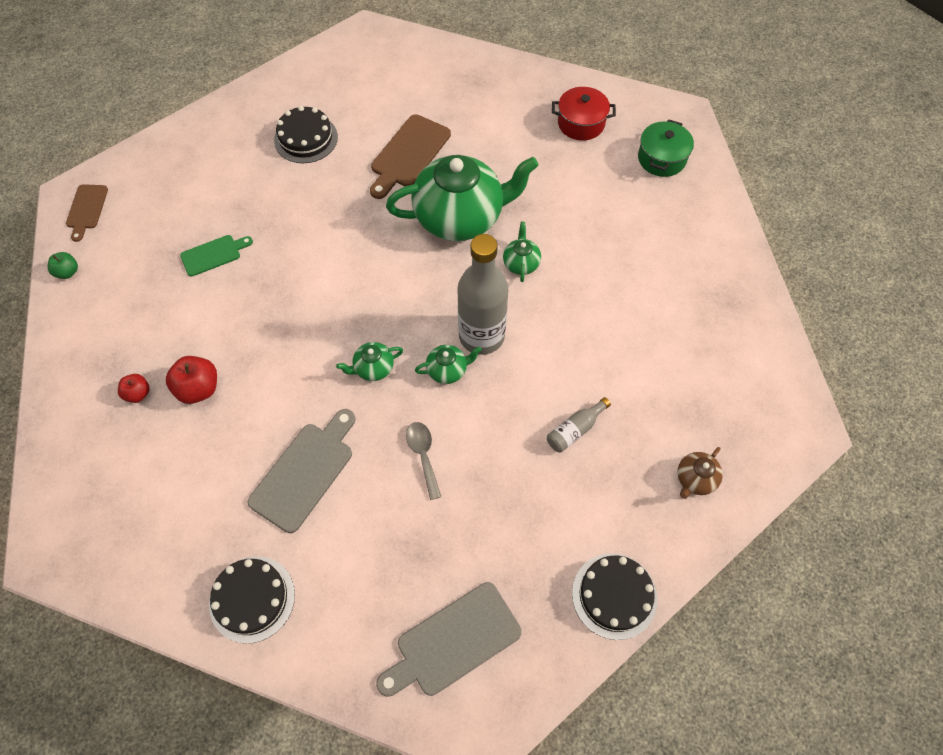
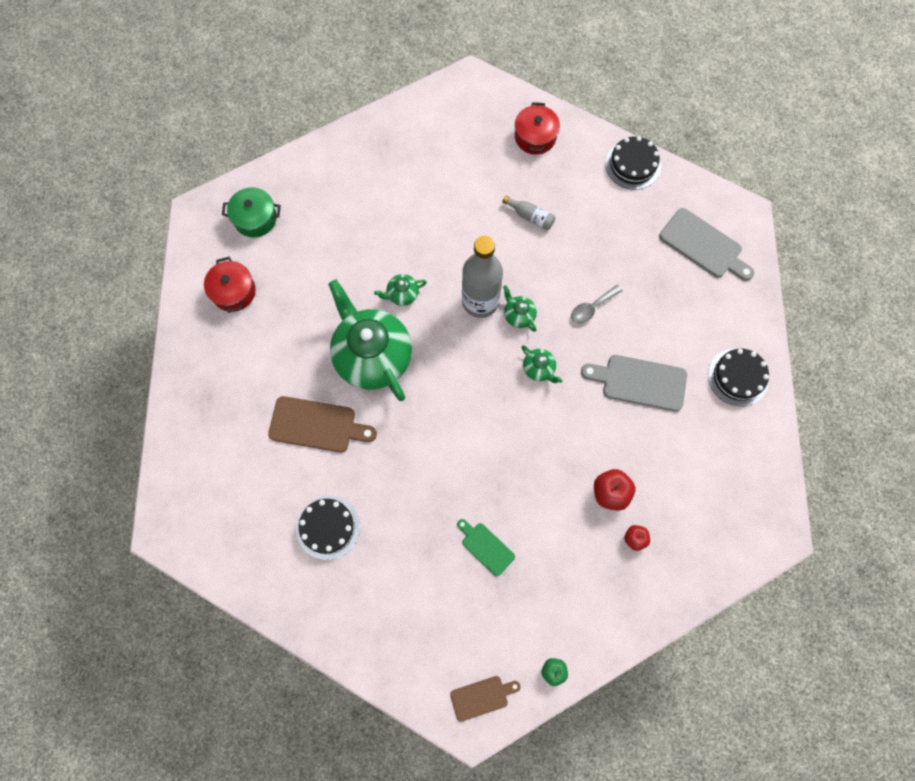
camera: 110 degrees left, 10 degrees up
(695, 479) = (535, 137): brown teapot -> red pot

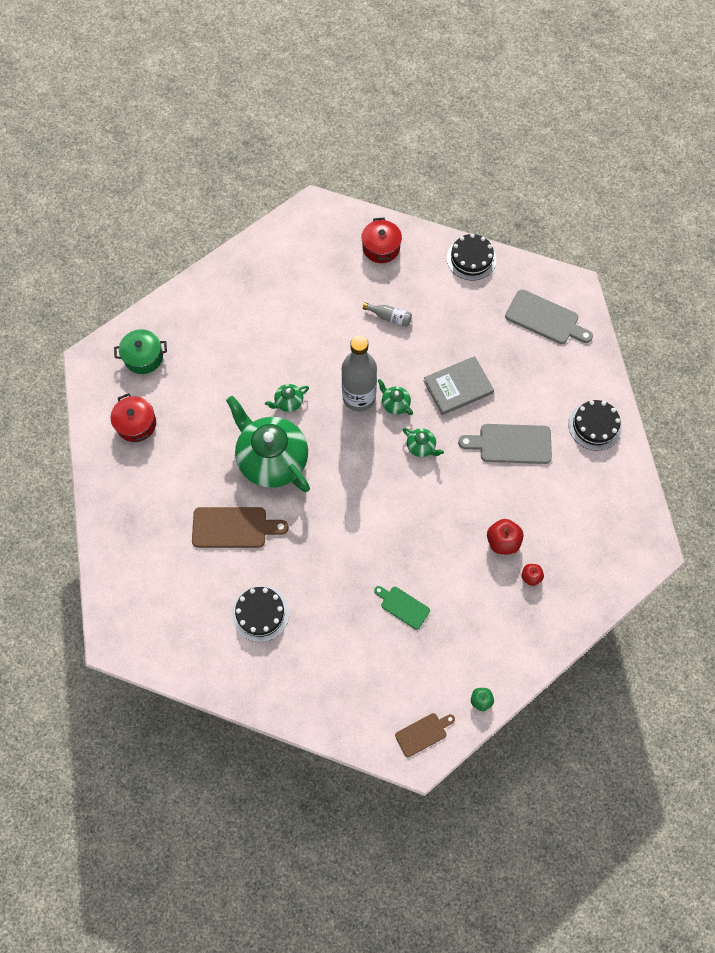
camera: 10 degrees left, 5 degrees down
(592, 307) = (458, 387): grey spoon -> grey book

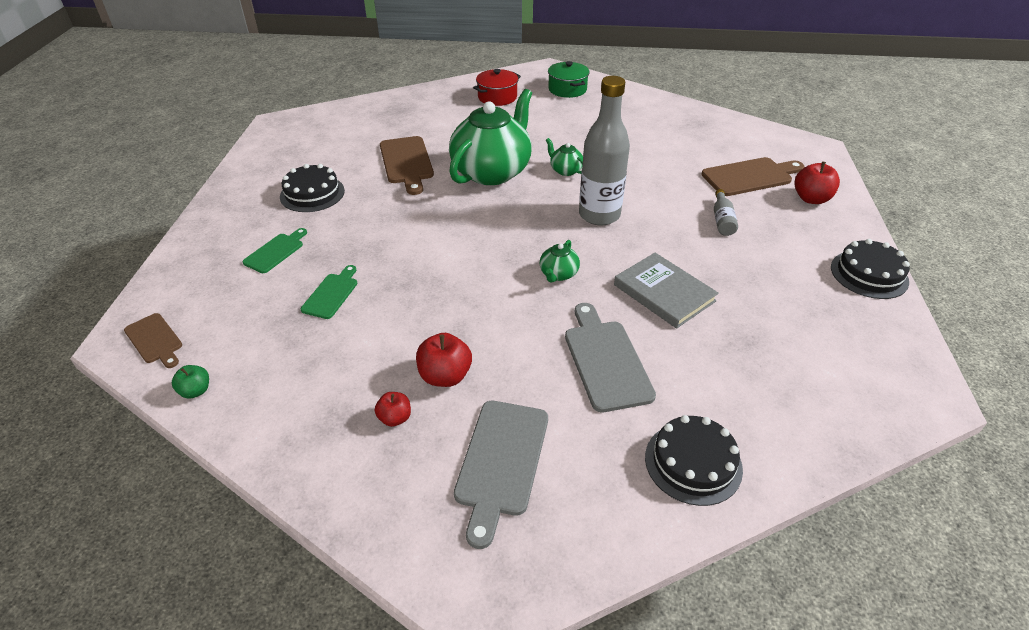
camera: 75 degrees right, 25 degrees down
(339, 646) = (276, 252): none -> green cutting board
(340, 273) = (750, 176): none -> brown cutting board
(381, 248) = (811, 199): red pot -> red apple
(395, 404) = (607, 243): green teapot -> none
(545, 319) = (841, 367): grey cutting board -> grey cutting board (501, 462)

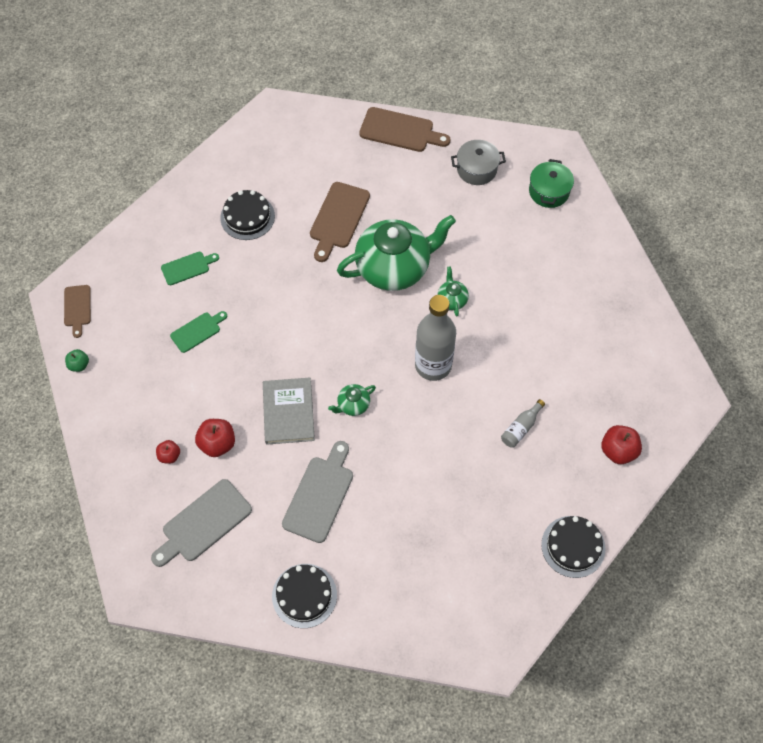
camera: 35 degrees right, 20 degrees up
(497, 97) = (476, 169): red pot -> grey pot
(664, 293) = (408, 467): grey book -> grey book (288, 412)
(750, 176) = (595, 397): brown cutting board -> brown cutting board (400, 131)

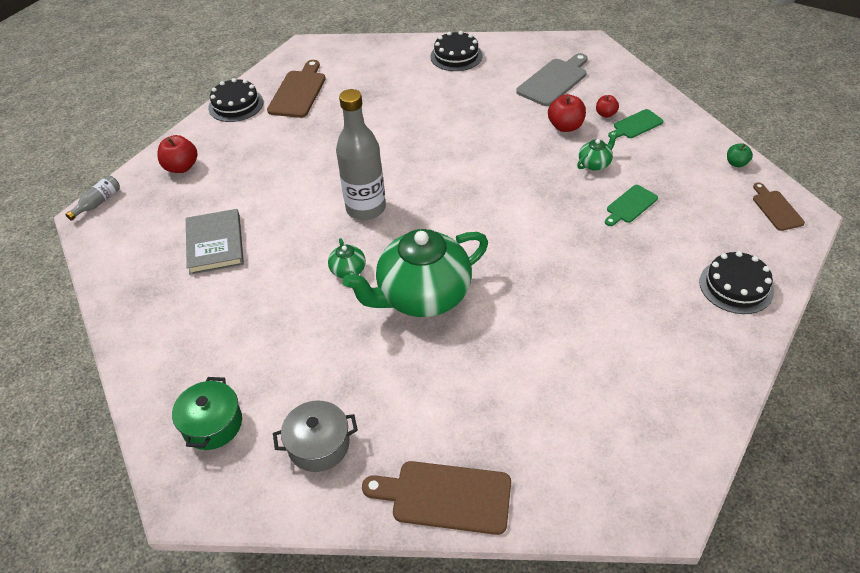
camera: 175 degrees right, 15 degrees down
(187, 267) = (676, 263): green cutting board -> green cutting board (636, 125)
(247, 217) = (630, 331): black cake -> black cake (736, 286)
(288, 412) = (506, 155): grey book -> grey book (215, 244)
(320, 495) = (459, 107): grey cutting board -> none
(338, 218) = (508, 345): brown cutting board -> brown cutting board (298, 92)
(353, 405) = (444, 168): green teapot -> green teapot (595, 164)
(521, 428) = (274, 172): grey bottle -> grey bottle (98, 203)

